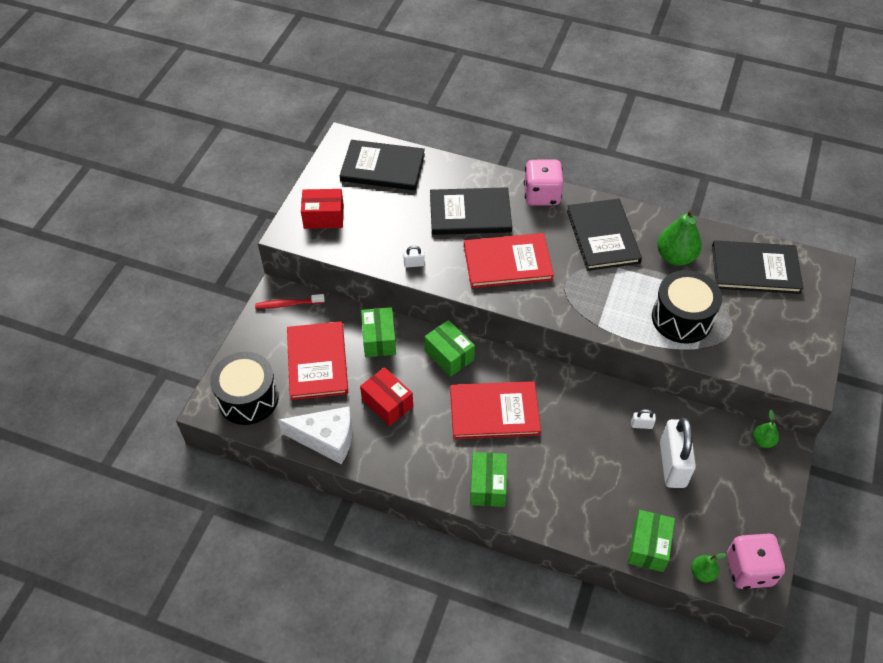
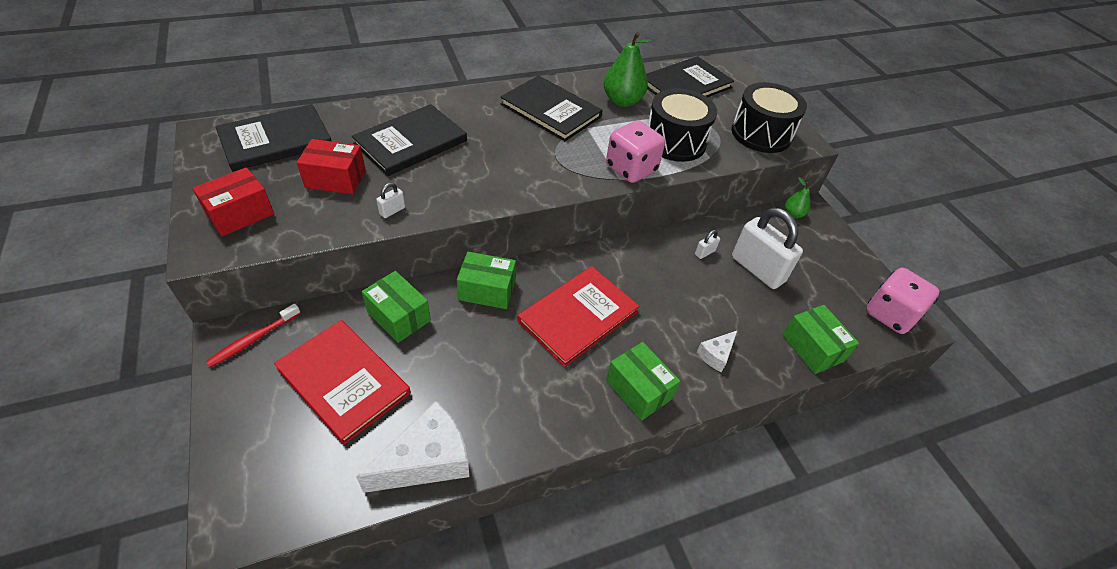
camera: 45 degrees left, 5 degrees down
(248, 398) = (281, 480): black drum -> black drum (761, 134)
(387, 403) = (464, 375): red box -> red box (335, 179)
(507, 262) = (488, 166): red book -> none
(542, 195) = (466, 101): pink dice -> pink dice (631, 169)
(566, 501) = (716, 355): none -> white cheese
(702, 573) = (867, 341): green pear -> none

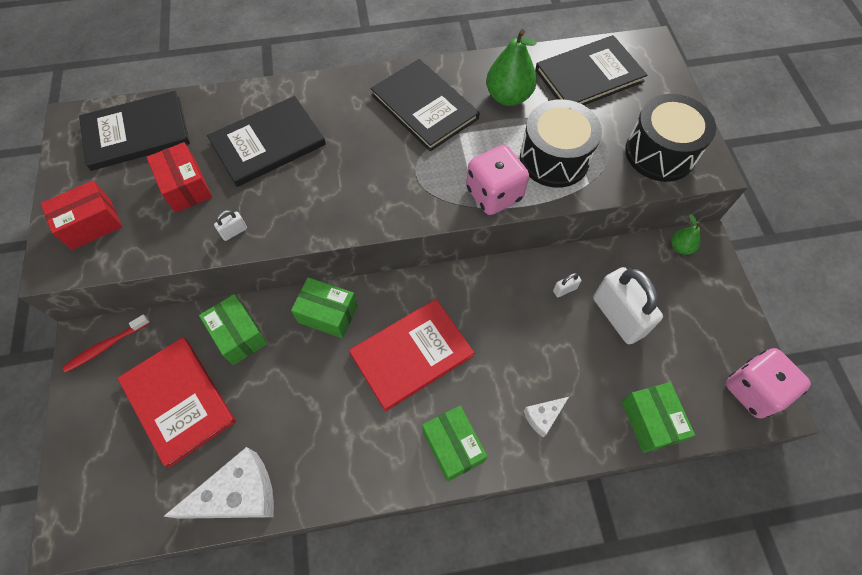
camera: 15 degrees right, 15 degrees up
(335, 179) = (186, 187): red box -> red box turned 45 degrees clockwise

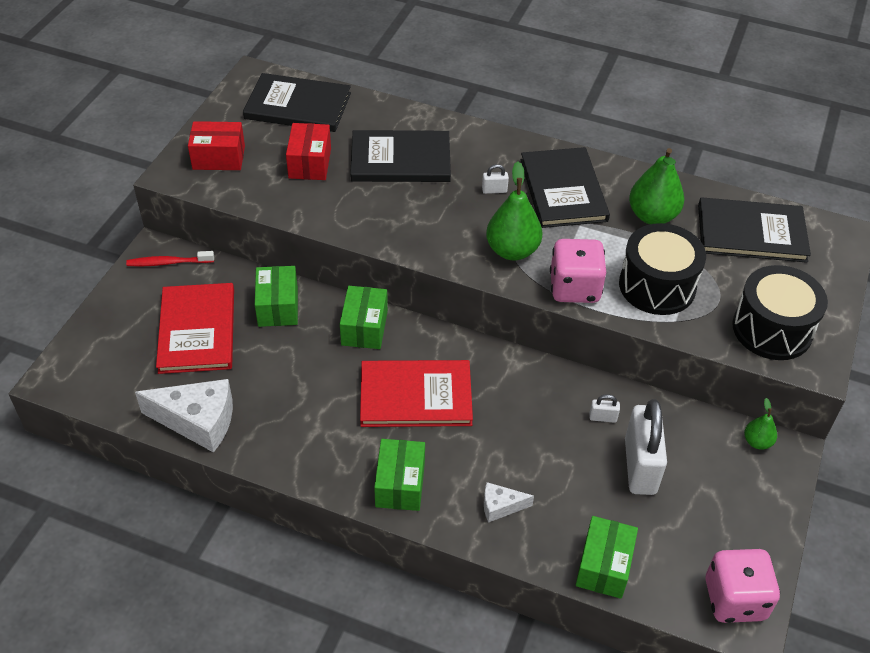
camera: 30 degrees right, 15 degrees down
(234, 232) = (325, 213): white padlock -> white padlock (494, 190)
(328, 314) = (364, 328): green box -> green box turned 45 degrees clockwise
(421, 185) = (512, 250): none -> green pear

